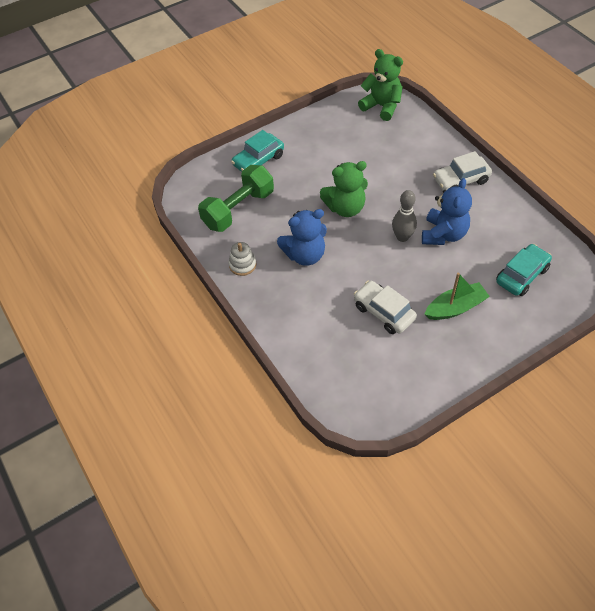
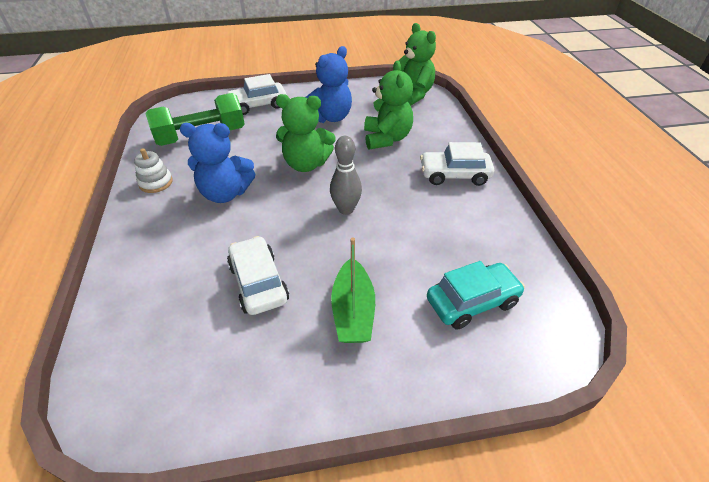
camera: 20 degrees right, 10 degrees down
(258, 160) = (258, 105): turquoise car -> white car
(390, 162) = (386, 138): none -> green teddy bear
(443, 234) = (397, 221): blue teddy bear -> blue teddy bear (330, 117)
(455, 308) = (353, 311): green boat -> green boat turned 90 degrees clockwise

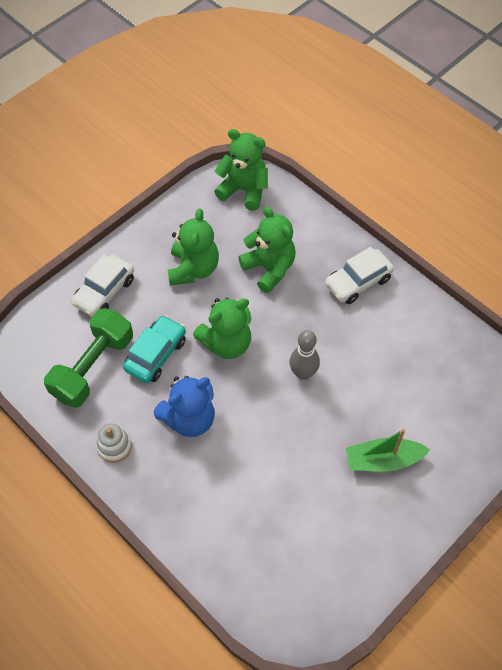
camera: 35 degrees left, 15 degrees up
(258, 283) = (300, 482): white car -> none
(330, 117) = (193, 269): blue teddy bear -> green teddy bear
(353, 311) = (383, 460): green boat -> green boat turned 120 degrees clockwise
(472, 302) = (451, 402): turquoise car -> turquoise car (156, 354)

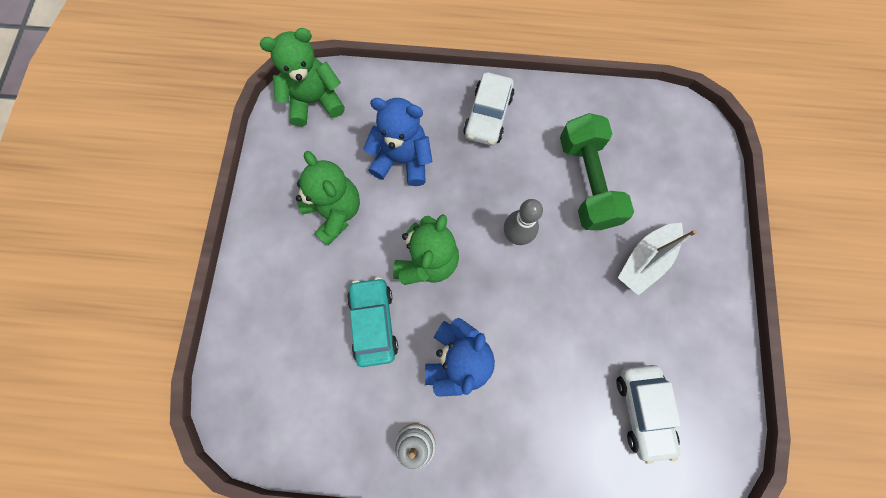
camera: 40 degrees left, 15 degrees up
(93, 367) = (326, 384): green dumbbell -> green dumbbell (587, 182)
(104, 292) = (270, 300): white car -> white car (642, 410)
(269, 268) = (402, 160): green teddy bear -> blue teddy bear
(383, 460) = (645, 260): green boat -> white boat

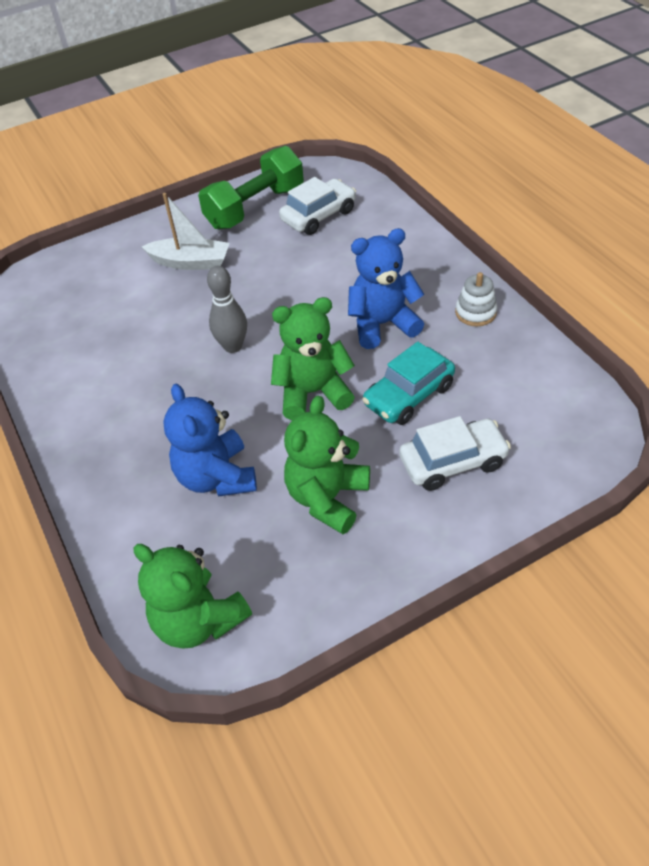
camera: 120 degrees left, 25 degrees down
(488, 116) = (106, 435): white car -> white car (452, 462)
(587, 182) = (137, 327): green dumbbell -> green dumbbell (255, 207)

